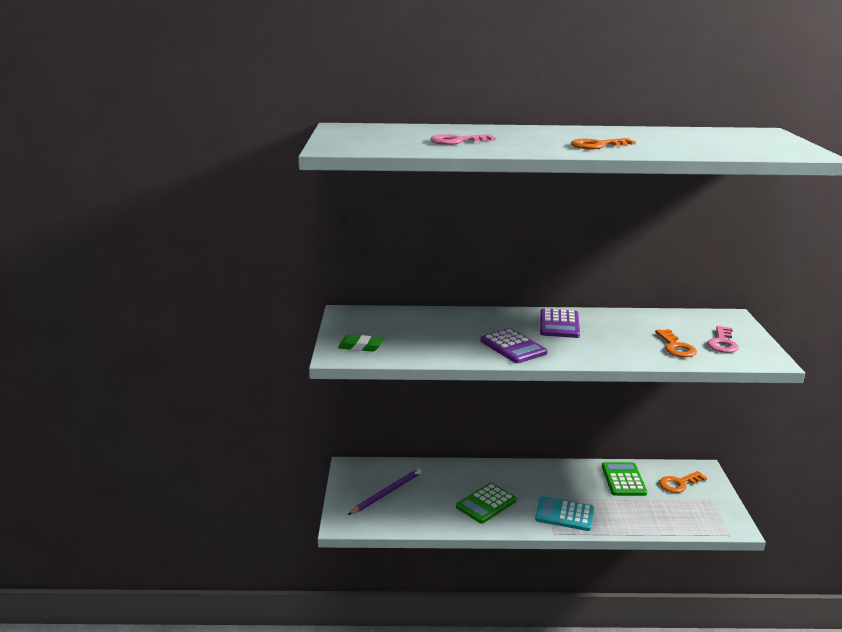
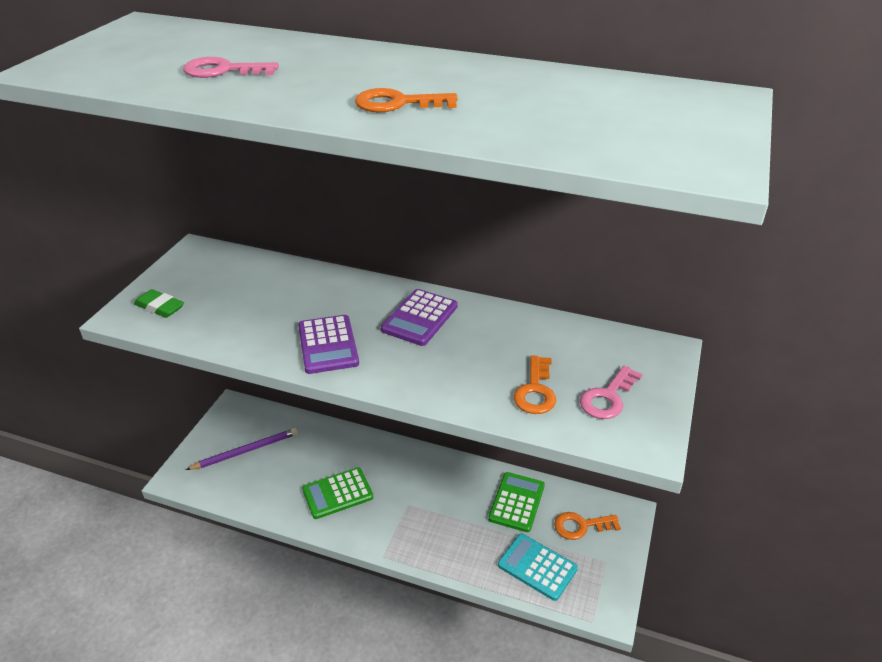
camera: 20 degrees right, 15 degrees up
(564, 514) = (413, 533): turquoise calculator -> turquoise calculator (537, 567)

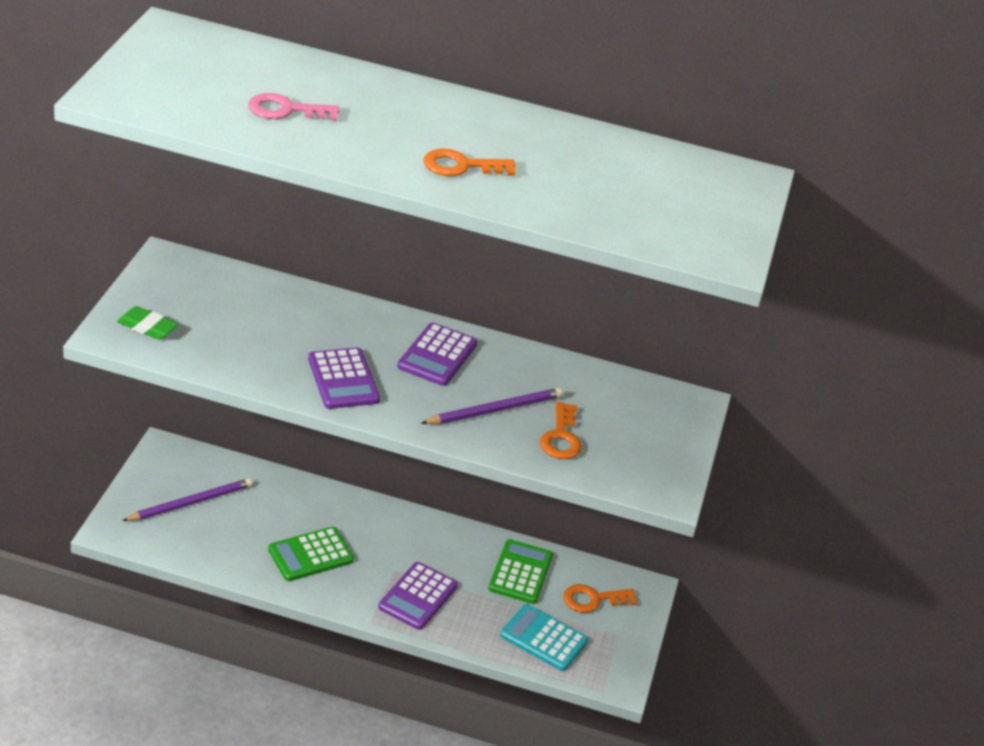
camera: 10 degrees left, 0 degrees up
(426, 529) = (418, 596): none -> purple calculator
(471, 367) = (495, 410): none -> purple pencil
(608, 397) = (632, 447): pink key -> none

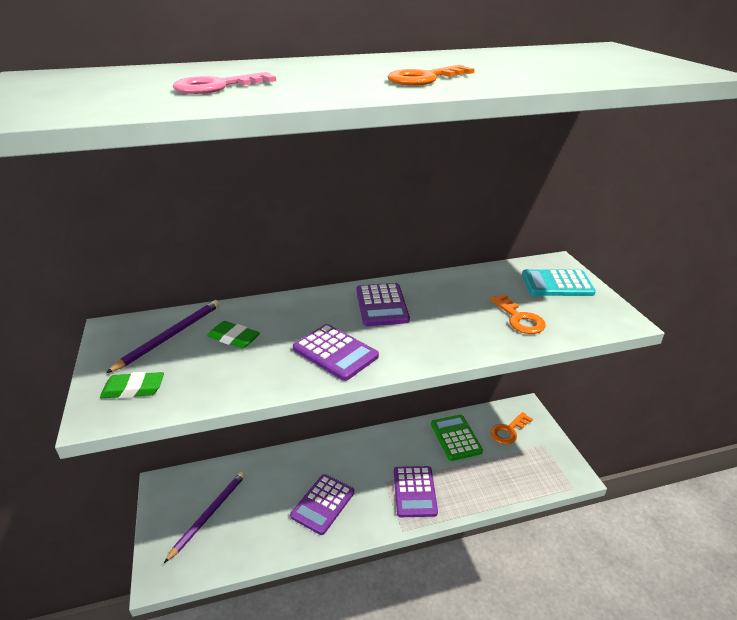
camera: 25 degrees left, 5 degrees down
(265, 320) = (233, 338): none -> green eraser
(310, 555) = (323, 504): green calculator -> purple calculator
(495, 410) = (459, 322): purple pencil -> purple pencil (170, 336)
(543, 638) = (509, 473): turquoise calculator -> turquoise calculator (557, 284)

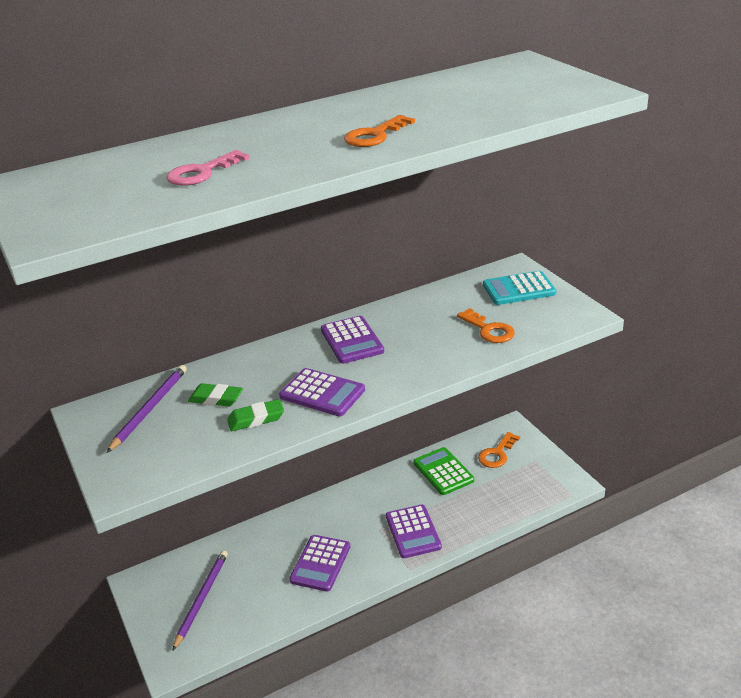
camera: 10 degrees left, 0 degrees up
(133, 389) = (141, 462): green eraser -> green eraser (256, 419)

